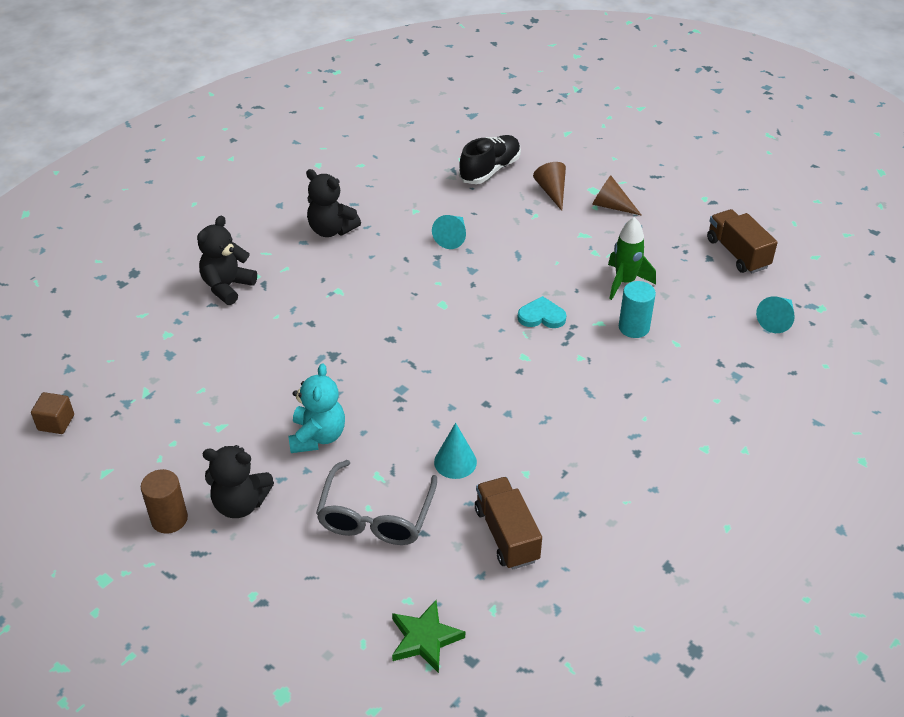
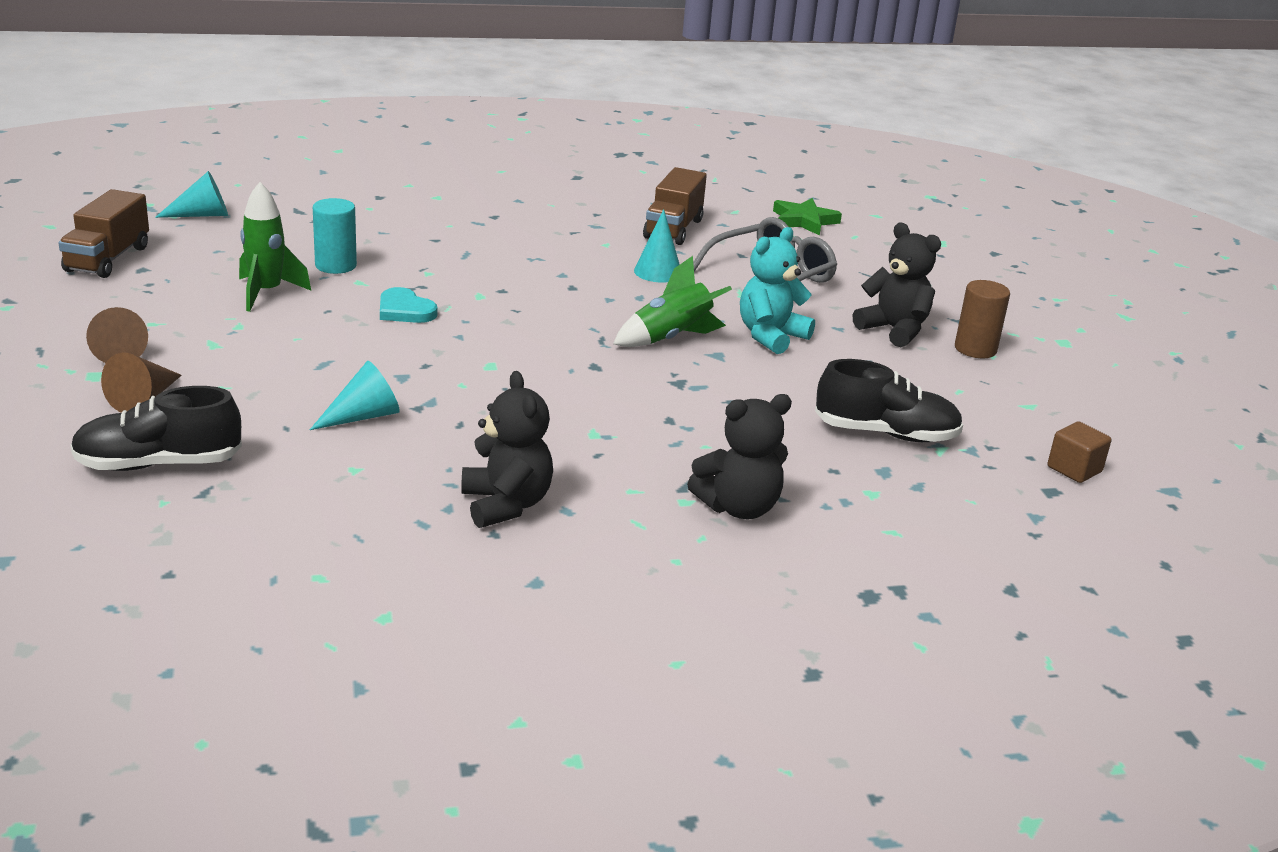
camera: 145 degrees left, 15 degrees down
(184, 385) = (886, 434): none -> black shoe
(375, 392) = (671, 338): none -> green rocket

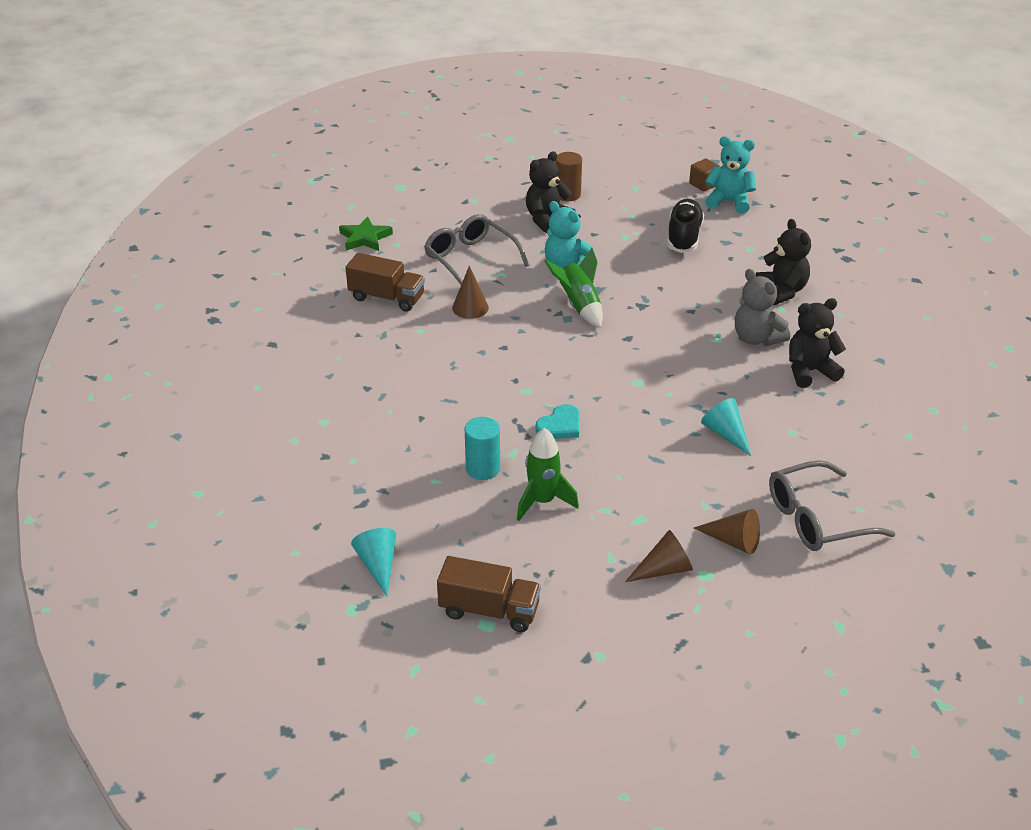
camera: 85 degrees left, 10 degrees up
(158, 464) = (816, 519): black shoe -> grey glasses
(597, 467) = (756, 338): none -> grey teddy bear
(658, 272) = (470, 308): turquoise cone -> brown cone
(1023, 488) = (729, 202): none -> turquoise teddy bear

